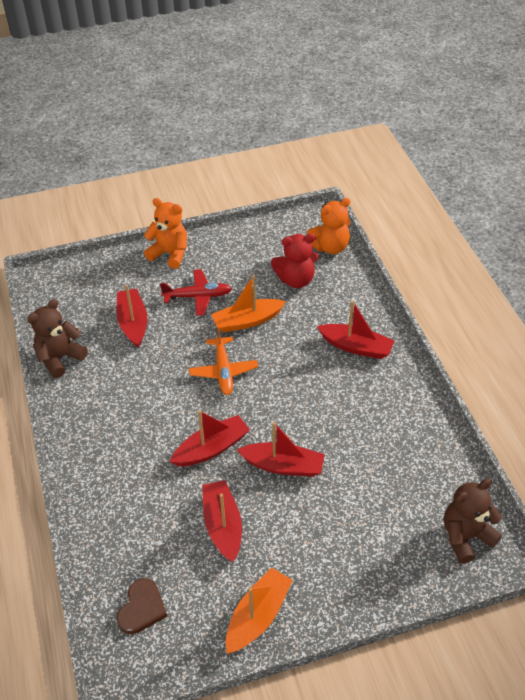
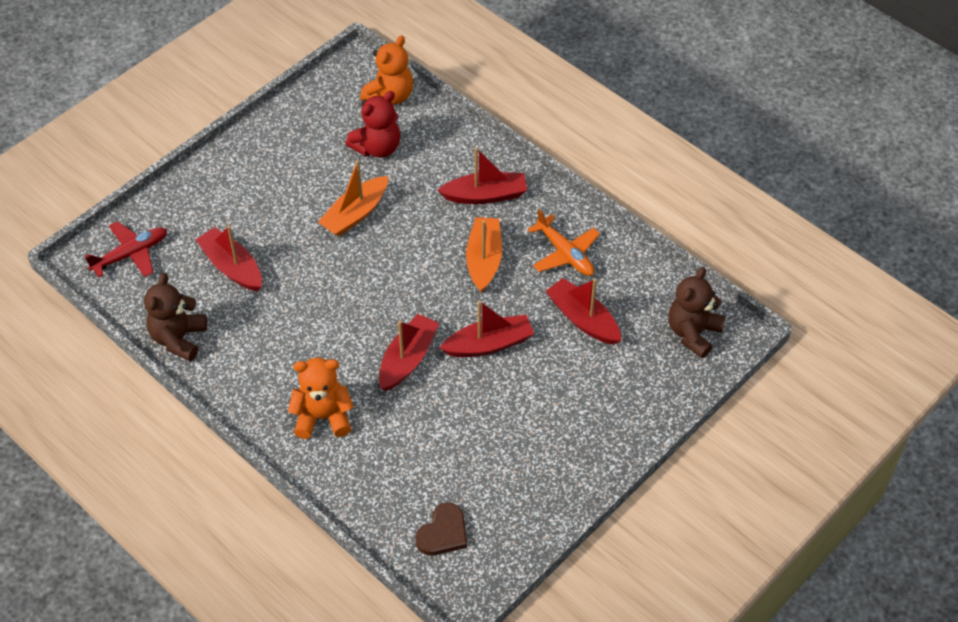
camera: 30 degrees left, 5 degrees up
(142, 608) = (443, 533): brown heart -> brown heart turned 45 degrees clockwise
(170, 254) = (216, 173): orange teddy bear -> orange teddy bear (323, 417)
(197, 296) = (283, 209): red plane -> red plane (130, 254)
(223, 371) = (366, 277): orange plane -> orange plane (565, 253)
(223, 525) = (468, 425): red boat -> red boat (583, 319)
(258, 616) = (553, 487): orange boat -> orange boat (484, 260)

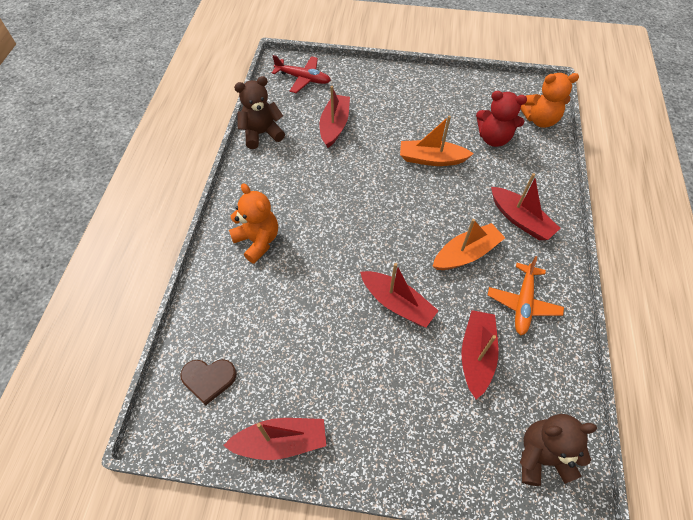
camera: 55 degrees right, 5 degrees up
(407, 359) = (342, 260): red boat -> red boat (281, 441)

